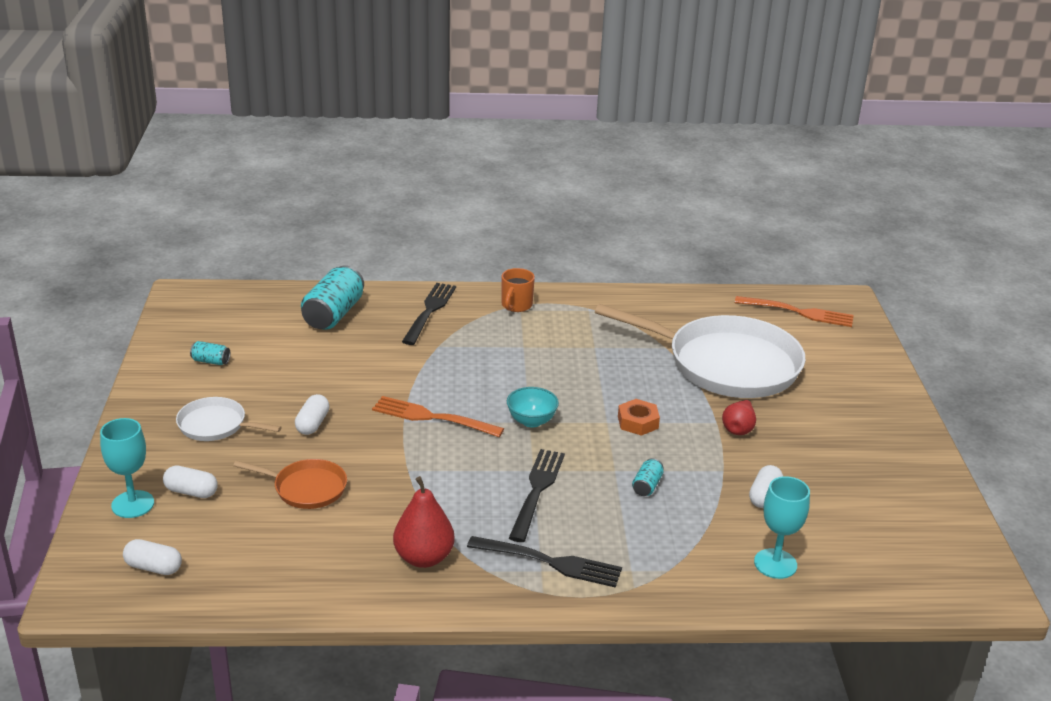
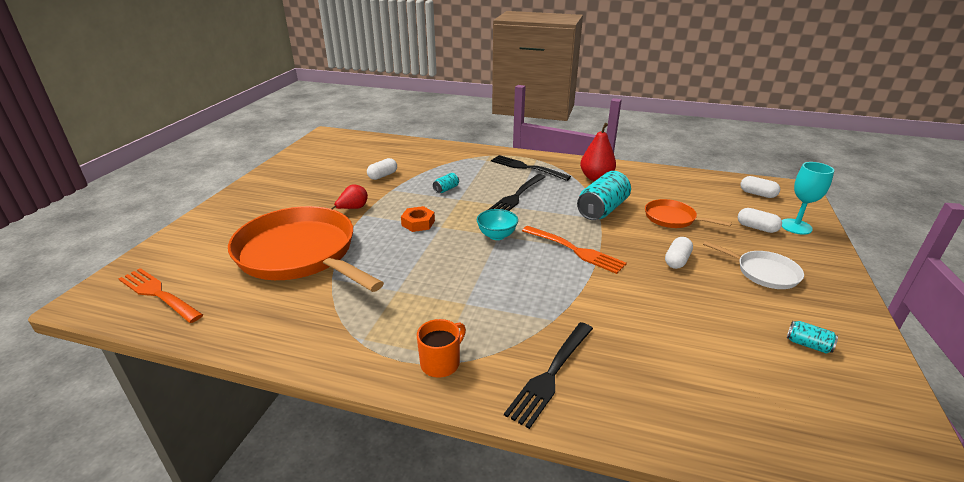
camera: 160 degrees left, 0 degrees up
(333, 314) = (677, 393): turquoise can -> turquoise can (602, 209)
(726, 364) = (300, 254): white pan -> orange pan
(775, 564) = (411, 153): turquoise goblet -> none

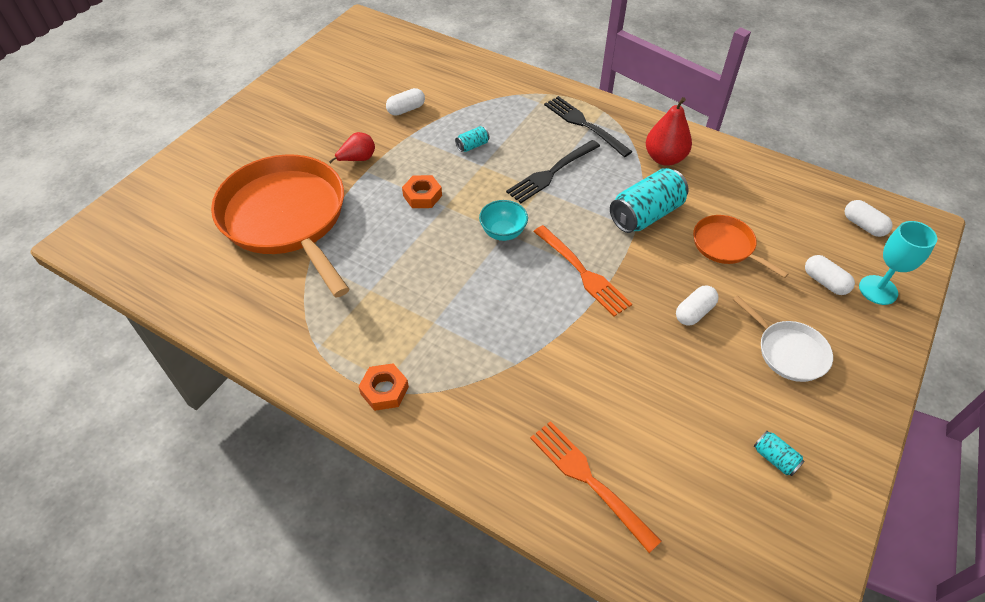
camera: 15 degrees right, 20 degrees up
(158, 294) = (143, 245): orange fork -> orange fork (589, 480)
(441, 363) = (384, 390): orange mug -> orange nut
(551, 374) = (484, 429): black fork -> none

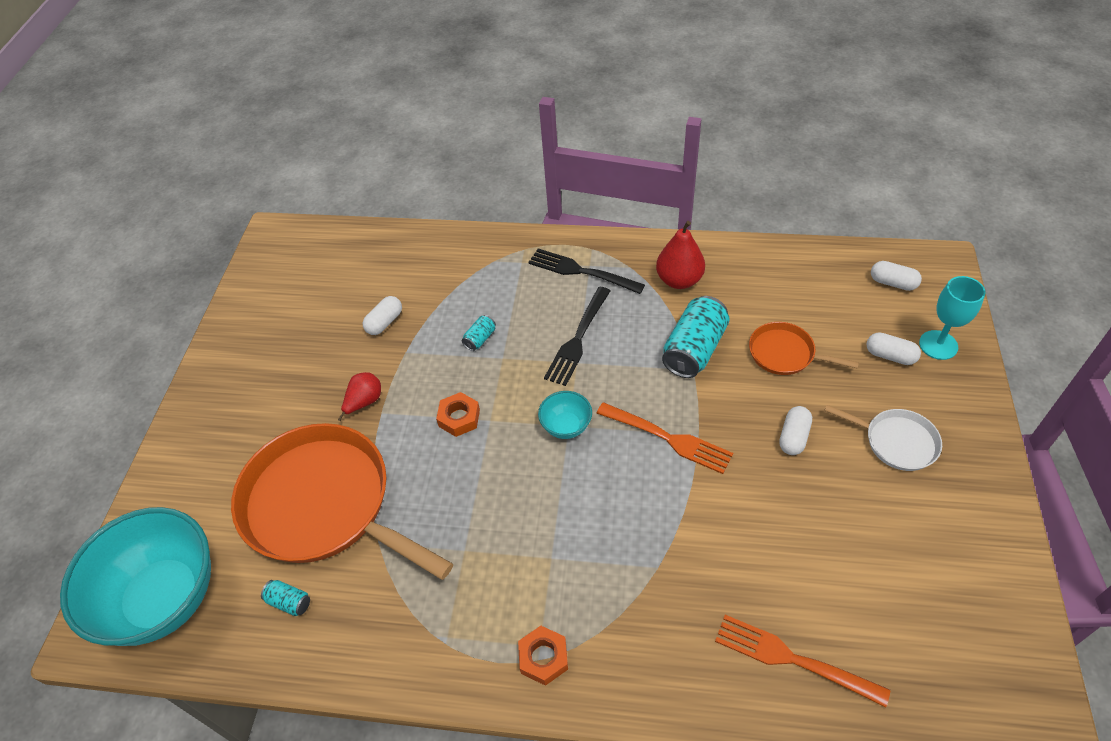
camera: 20 degrees left, 0 degrees up
(141, 237) = (164, 598): none -> turquoise bowl
(775, 458) = (940, 556): turquoise can -> turquoise can (289, 602)

